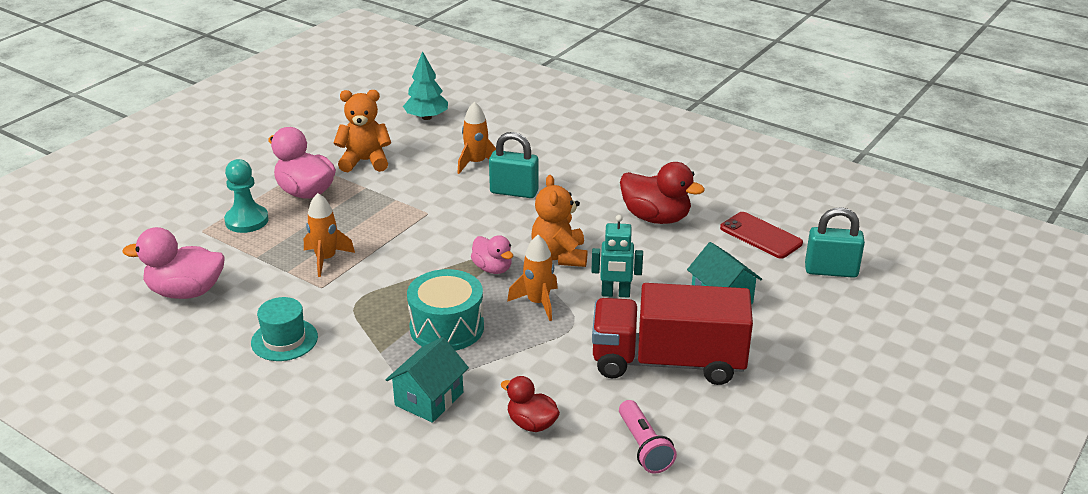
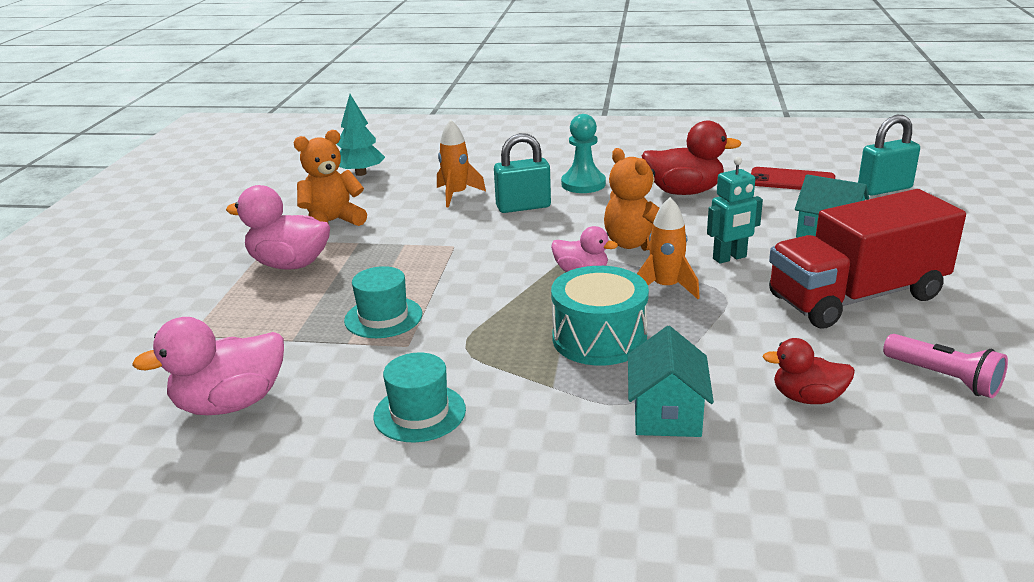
camera: 25 degrees left, 5 degrees down
(247, 220) = (242, 309): turquoise pawn -> turquoise pawn (583, 184)
(326, 259) = (383, 317): orange rocket -> turquoise hat

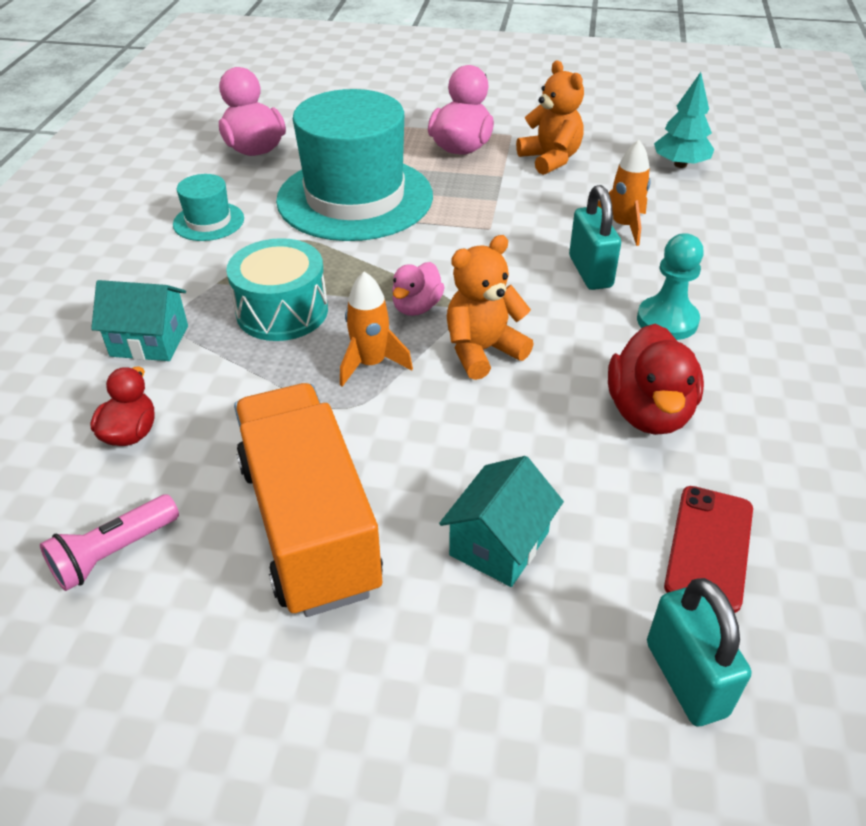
camera: 90 degrees right, 15 degrees up
(383, 317) = (355, 198): turquoise hat -> turquoise hat, size x2.30
(730, 258) = (434, 426): turquoise robot -> none
(856, 297) = (309, 525): red truck -> orange truck

